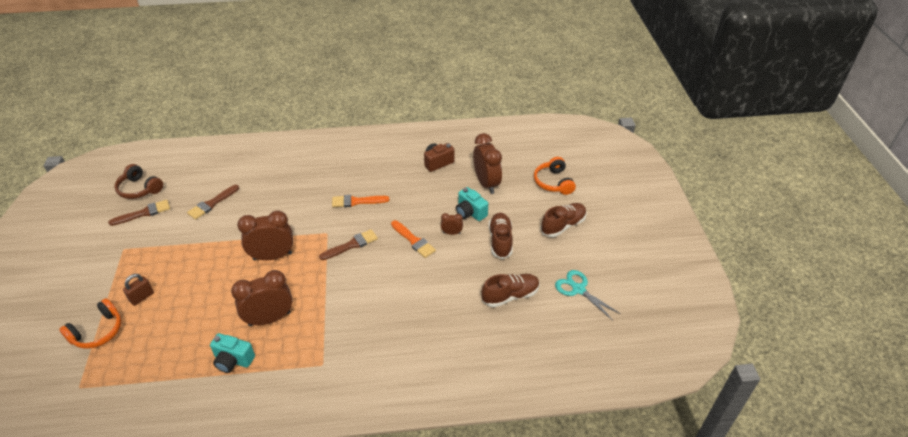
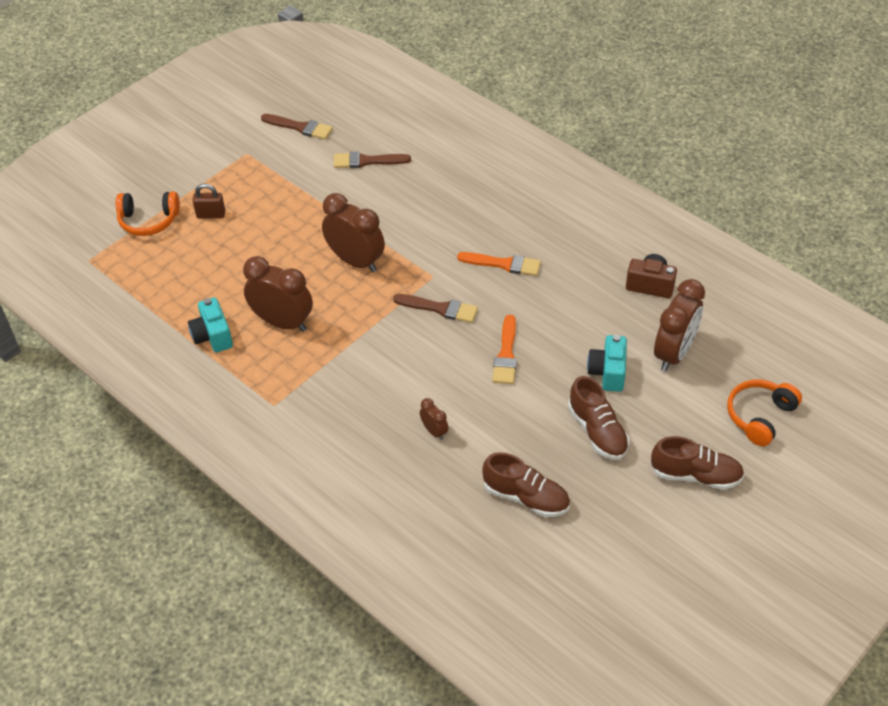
camera: 50 degrees right, 5 degrees up
(139, 189) = (324, 97): brown headphones -> none
(356, 201) = (503, 264): orange brush -> orange brush turned 150 degrees clockwise
(451, 233) = (556, 379): brown clock -> brown clock (434, 431)
(500, 241) = (597, 431): brown shoe -> brown shoe turned 105 degrees clockwise
(578, 289) = (609, 557): turquoise scissors -> none

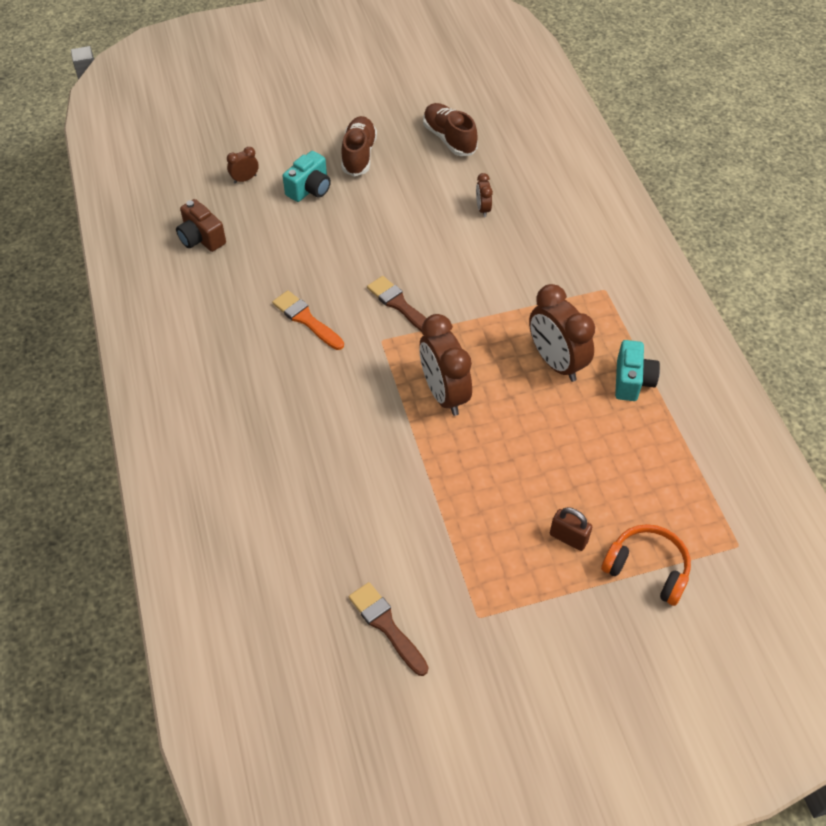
camera: 150 degrees left, 5 degrees up
(367, 161) = (343, 521): brown brush -> none
(506, 354) = (376, 239): orange brush -> none
(674, 353) = (245, 179): brown clock -> brown clock, size x0.47
(695, 475) = (319, 101): brown shoe -> none
(760, 416) = (234, 113): orange headphones -> none

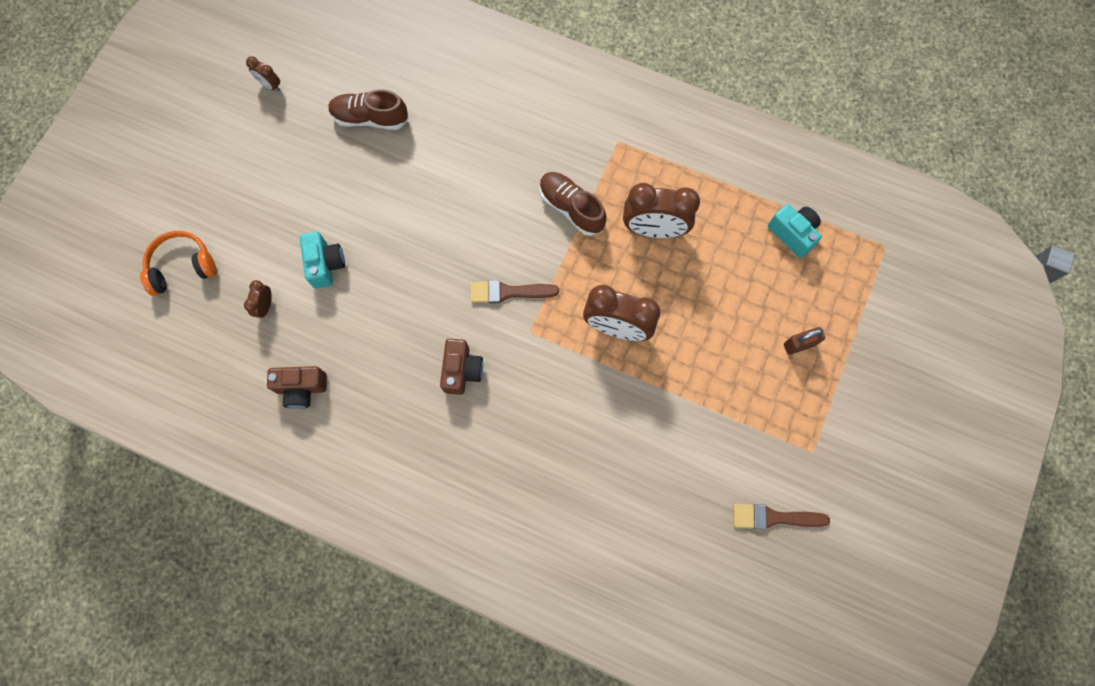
camera: 50 degrees left, 20 degrees up
(306, 319) = (462, 370): orange brush -> brown camera
(359, 155) = (323, 198): brown shoe -> brown shoe (571, 208)
(483, 209) = (467, 156): brown clock -> brown clock (270, 85)
(632, 381) = (711, 194): turquoise camera -> turquoise camera (792, 234)
(647, 569) = (859, 316): orange headphones -> orange headphones (182, 267)

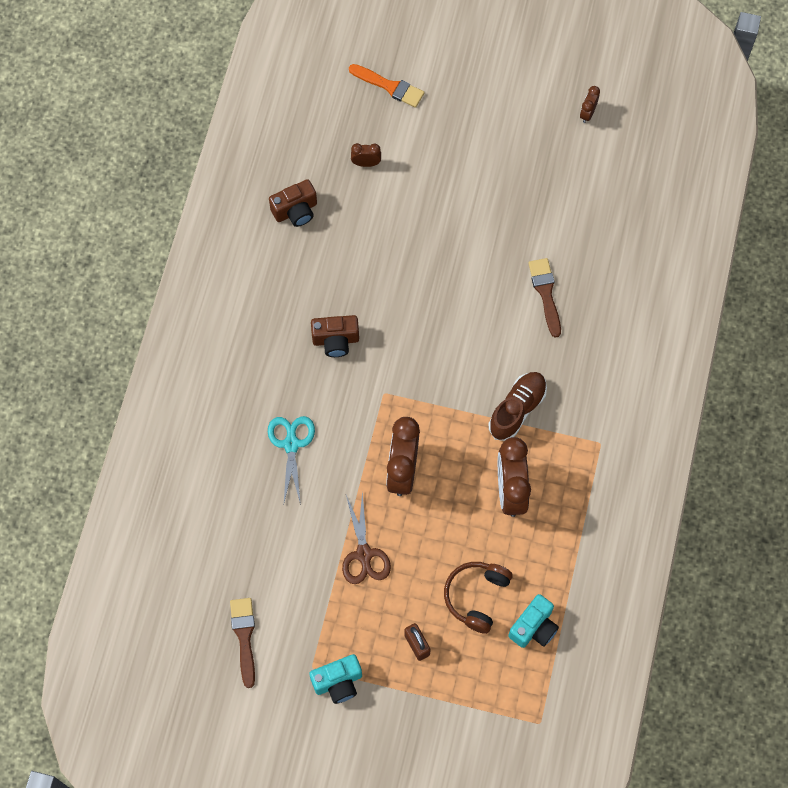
camera: 80 degrees right, 5 degrees down
(182, 267) = (389, 86): orange headphones -> orange brush
(302, 388) = (296, 211): brown camera -> brown camera turned 105 degrees counterclockwise
(325, 264) = (415, 203): turquoise camera -> turquoise camera (338, 682)
(370, 118) = (572, 209): brown shoe -> none
(508, 292) = (419, 367): brown brush -> brown brush (545, 293)
(570, 435) = (291, 444): none -> turquoise scissors
(700, 380) = (364, 554): none -> brown scissors
(756, 280) = (476, 596): none -> brown headphones

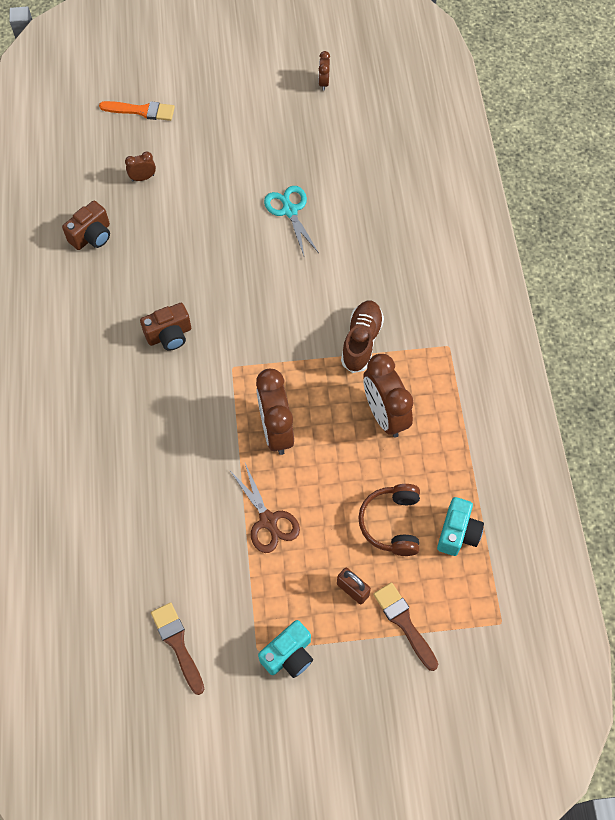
camera: 20 degrees left, 5 degrees down
(291, 444) = (160, 442): turquoise scissors -> turquoise scissors (290, 211)
(545, 293) = (347, 235): brown brush -> brown brush (404, 622)

